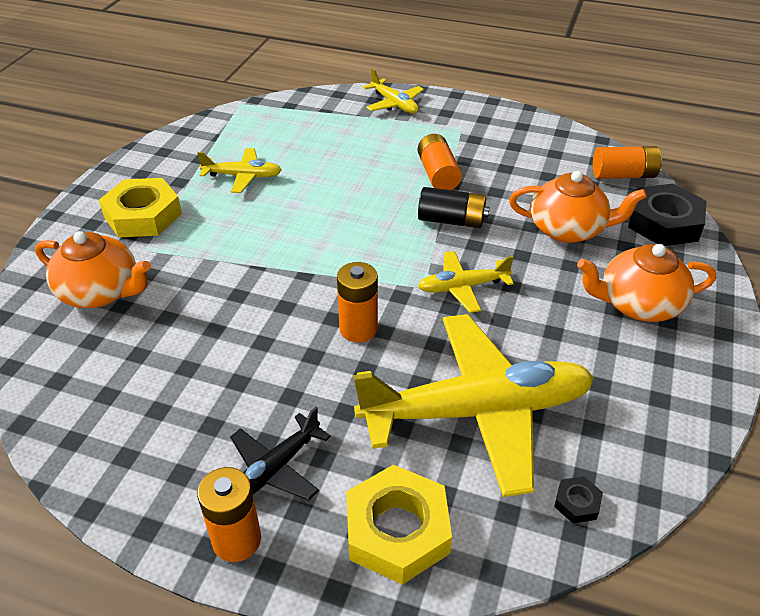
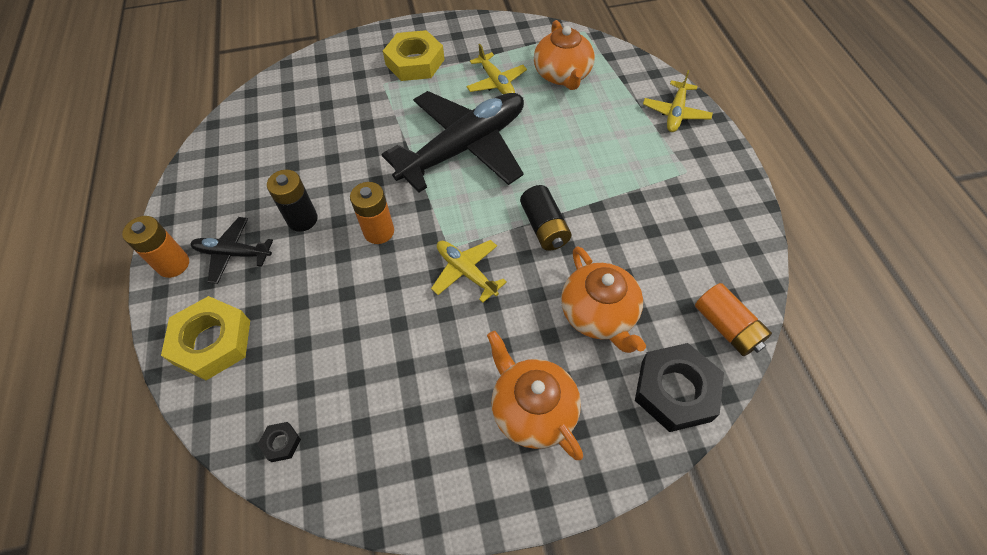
camera: 60 degrees right, 15 degrees up
(101, 292) = (331, 89): orange teapot -> orange teapot (562, 75)
(282, 385) = (302, 219): none -> black battery
(306, 229) = (464, 148): none -> black plane
(438, 174) = (599, 189): orange battery -> none
(477, 411) = (337, 341): yellow plane -> none

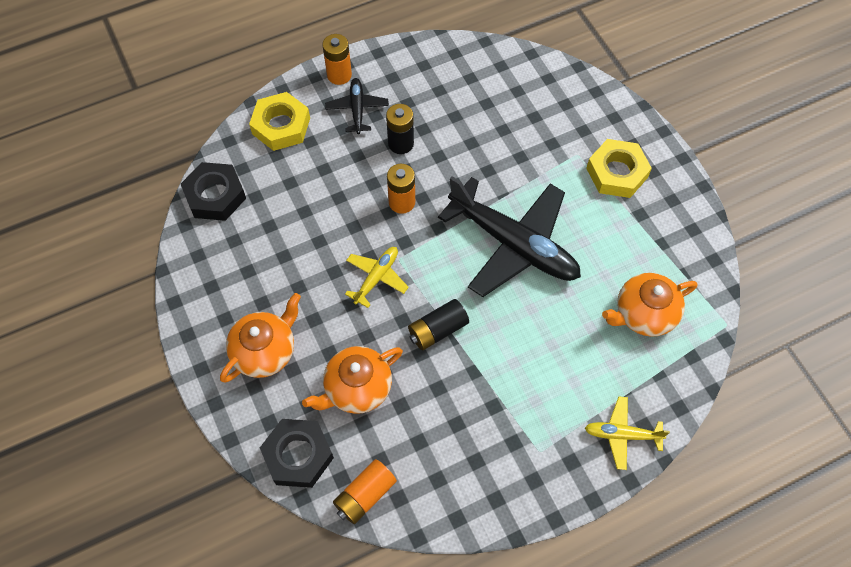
camera: 75 degrees right, 5 degrees up
(281, 443) = (215, 195): black nut -> black nut, size x2.29
(496, 83) = (611, 253): yellow plane -> none

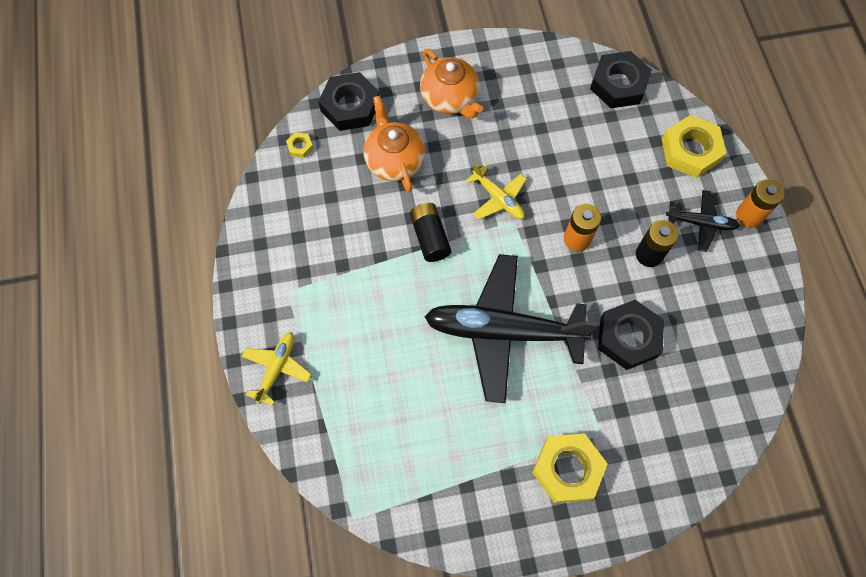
camera: 105 degrees right, 5 degrees up
(365, 495) = (300, 147): orange battery -> yellow nut
(485, 147) = (628, 337): none -> black nut
(514, 244) = (503, 331): black plane -> black plane turned 45 degrees clockwise
(644, 314) = (391, 435): orange teapot -> none

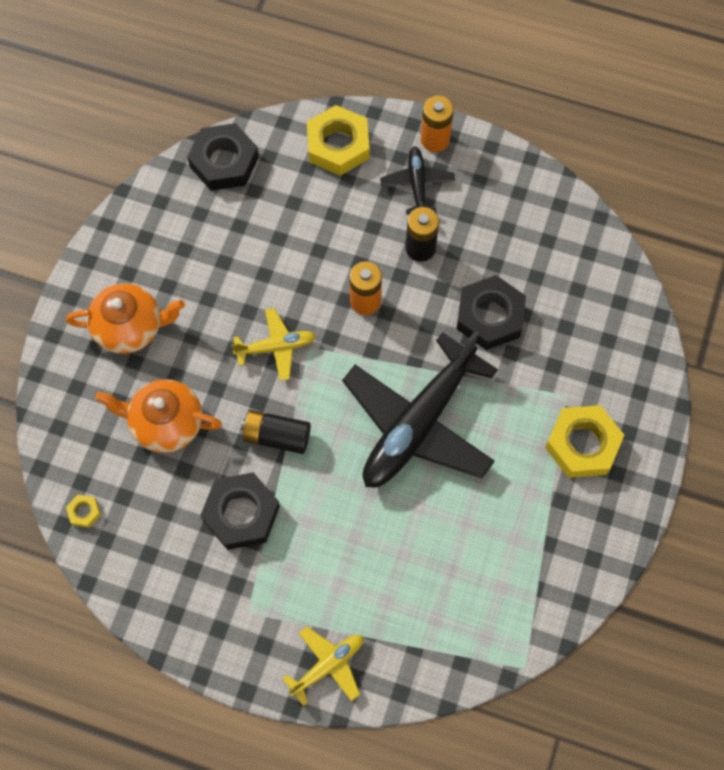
camera: 60 degrees left, 0 degrees up
(277, 368) = (328, 665): yellow plane -> yellow plane turned 90 degrees clockwise
(350, 106) = (69, 433): black nut -> black nut (241, 513)
(701, 223) = (417, 184): black plane -> black plane turned 45 degrees counterclockwise

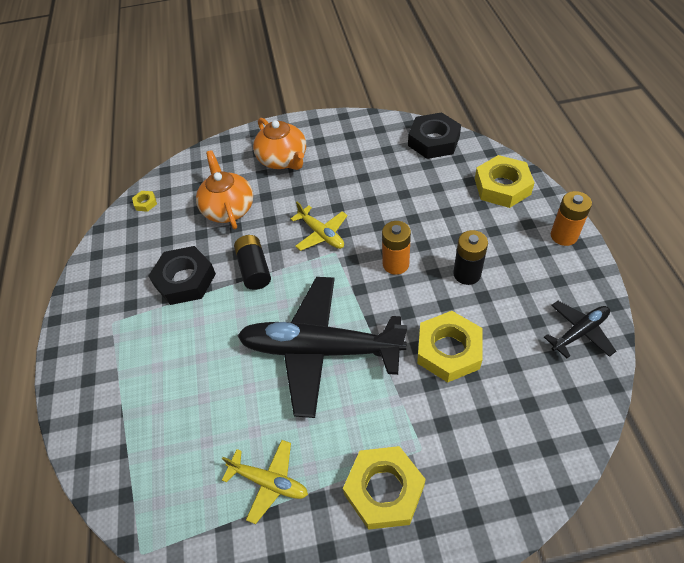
camera: 65 degrees right, 15 degrees down
(328, 665) = (88, 394): yellow plane -> yellow plane (269, 482)
(417, 184) = (516, 245): black plane -> black plane (579, 332)
(490, 316) = (448, 350): black nut -> yellow nut

